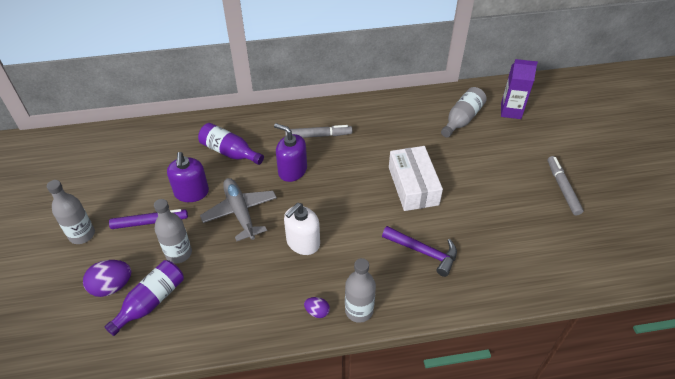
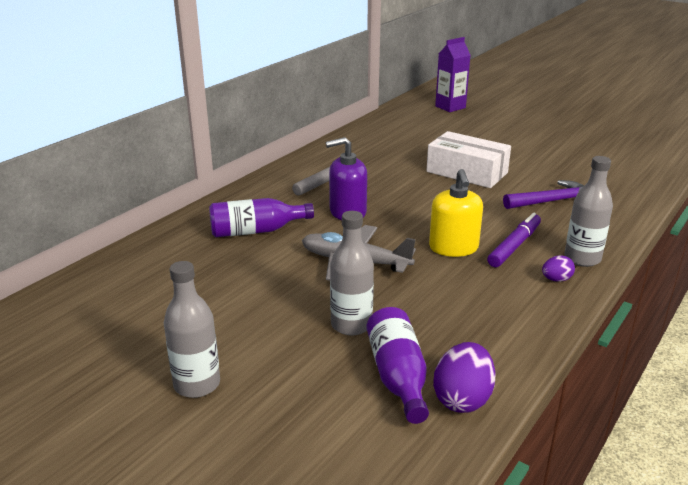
camera: 45 degrees left, 20 degrees down
(112, 286) = (328, 397): purple egg -> purple egg (462, 399)
(150, 222) = (268, 323): purple marker -> purple marker (514, 246)
(191, 192) = (272, 277): purple soap dispenser -> none
(303, 242) = (453, 248): white soap dispenser -> yellow soap dispenser
(462, 119) = (425, 124): grey bottle -> none
(562, 188) = (562, 127): grey marker -> none

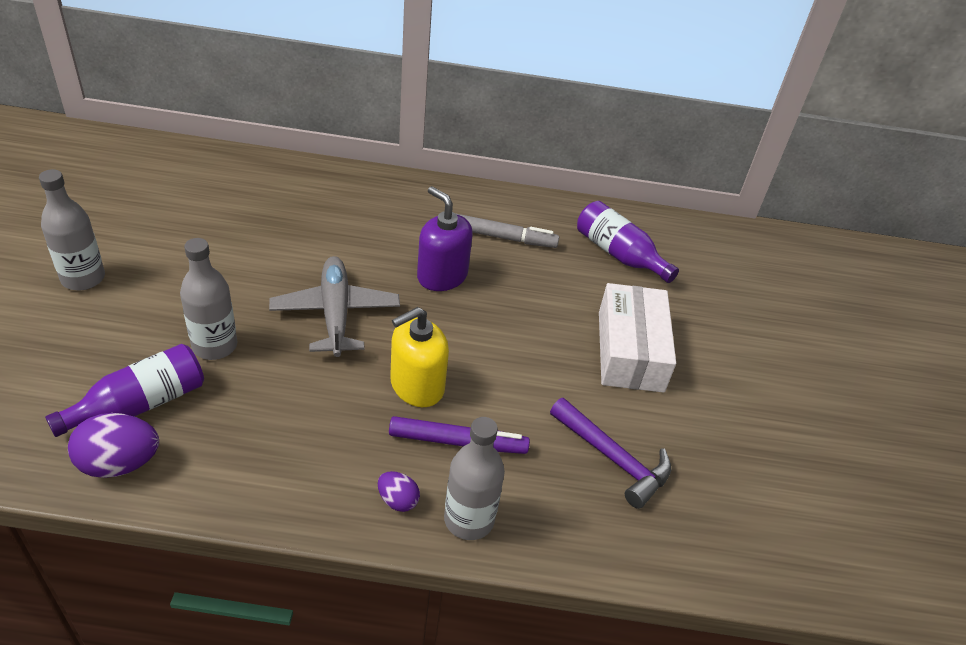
camera: 55 degrees right, 15 degrees up
(256, 231) = (355, 224): purple bottle -> purple bottle (619, 254)
(450, 107) = (831, 284): purple carton -> none

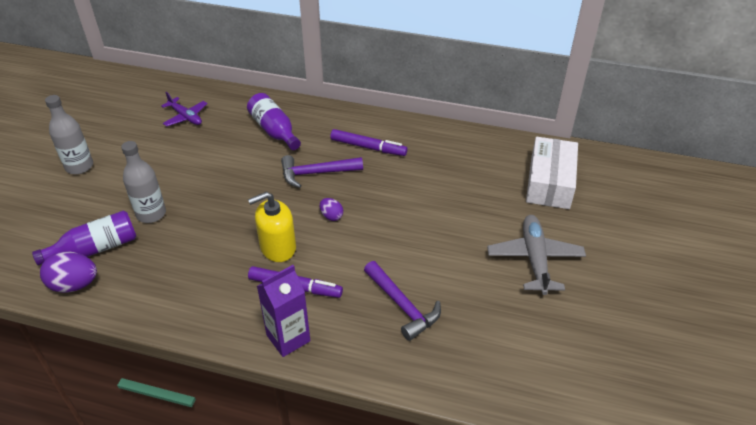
camera: 15 degrees right, 0 degrees up
(231, 200) = (186, 117): none -> purple plane
(335, 313) = (235, 196): grey plane -> grey plane (534, 259)
(398, 500) = (244, 322): purple egg -> purple egg (331, 216)
(442, 276) = (316, 173): purple soap dispenser -> purple hammer
(469, 519) = (288, 338): grey bottle -> purple carton
(503, 237) = (368, 147): grey marker -> purple marker
(619, 254) = (452, 162): purple bottle -> purple bottle (274, 130)
(630, 351) = (438, 232): white box -> white box (549, 183)

